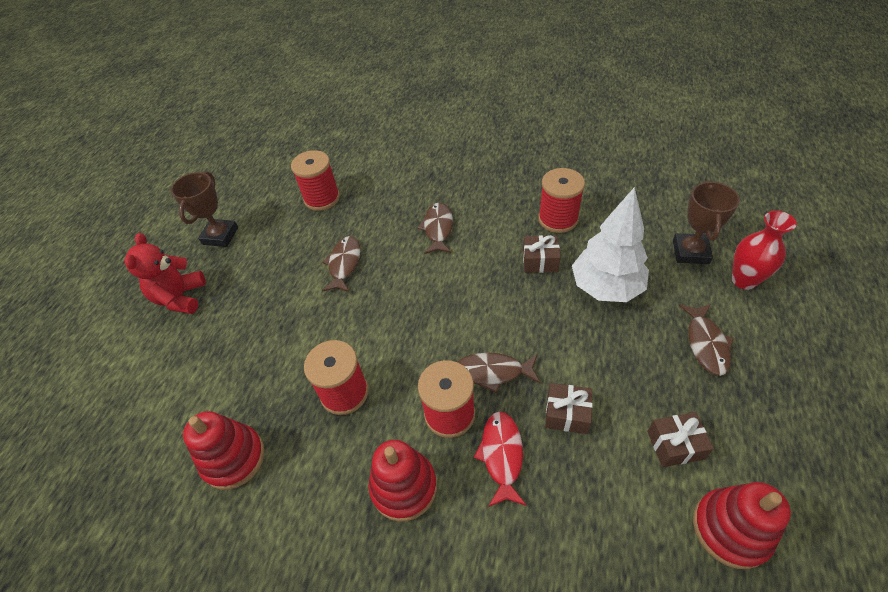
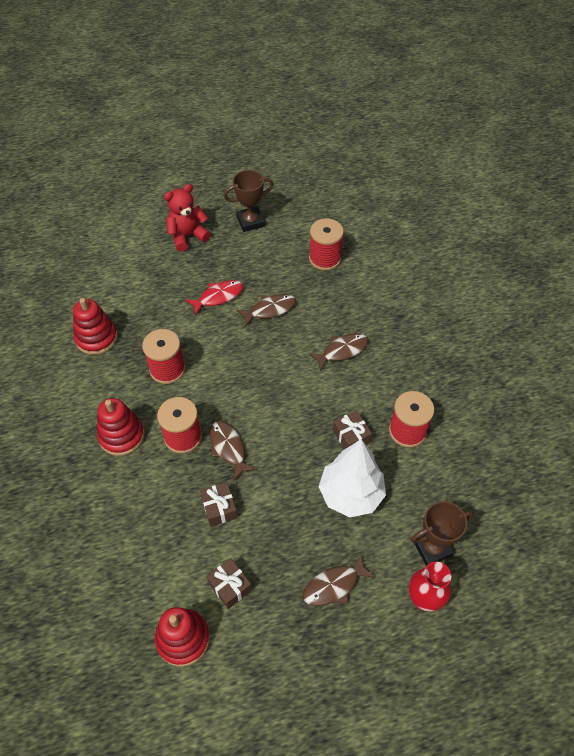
camera: 55 degrees right, 5 degrees up
(502, 455) = (169, 481): red fish -> red fish (218, 297)

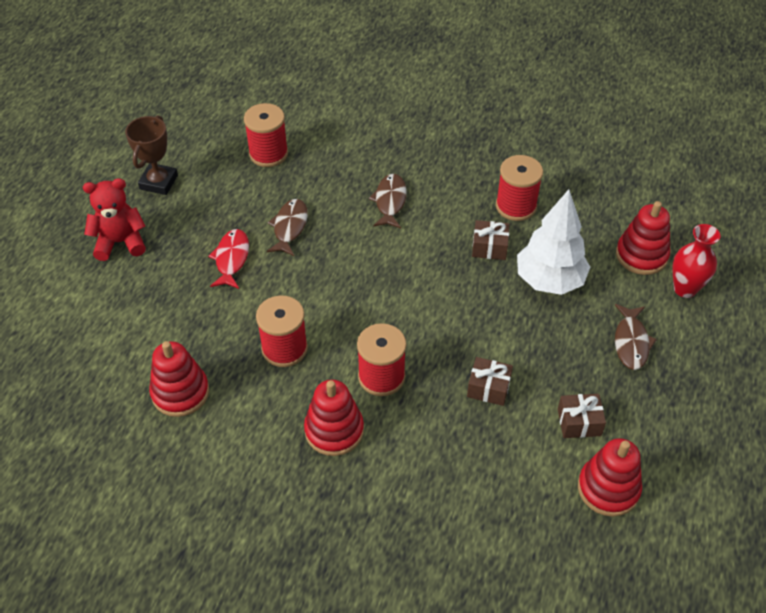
camera: 55 degrees left, 5 degrees down
(187, 236) = (120, 242): red teddy bear -> red teddy bear turned 75 degrees clockwise
(228, 448) = (426, 345): brown fish -> none
(432, 547) = (641, 255): brown trophy -> red stacking toy

